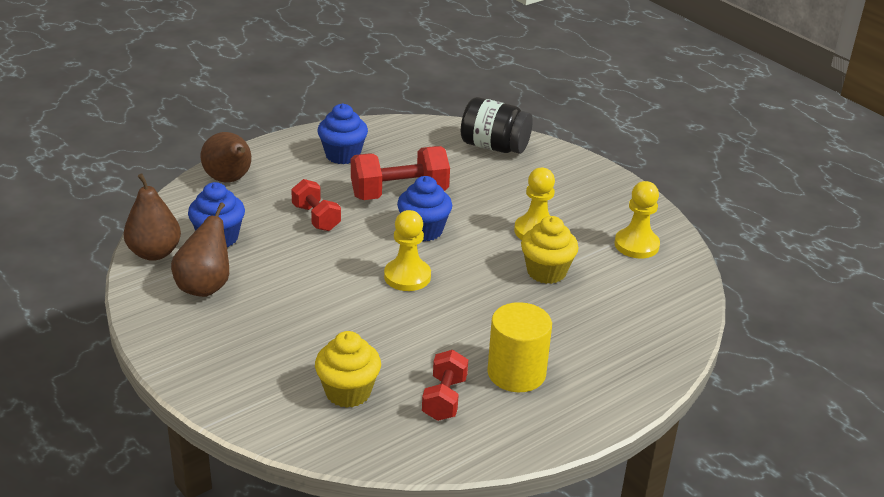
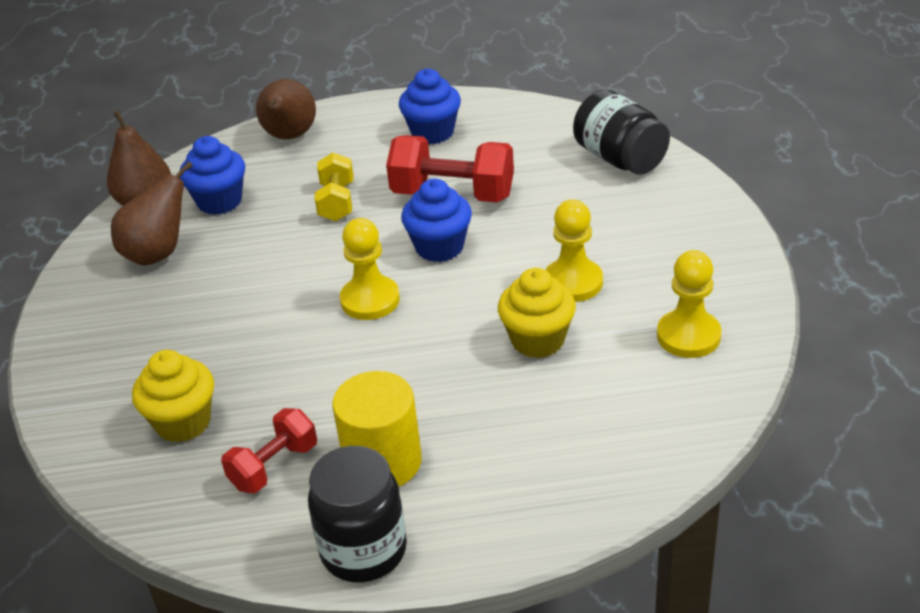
camera: 35 degrees right, 5 degrees up
(316, 218) = (337, 202): red dumbbell -> yellow dumbbell
(555, 428) = (363, 550): none -> black jar

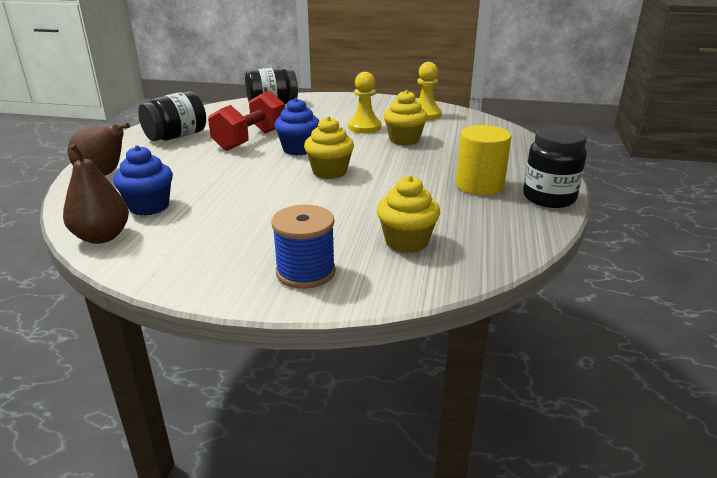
camera: 75 degrees left, 10 degrees down
(100, 361) = (305, 272): none -> blue spool
(158, 254) = (186, 237): brown pear -> none
(274, 466) = (468, 215): red dumbbell -> none
(337, 202) = (212, 169): yellow dumbbell -> none
(370, 300) = (329, 172): yellow pawn -> yellow cupcake
(432, 132) = (176, 136): blue cupcake -> black jar

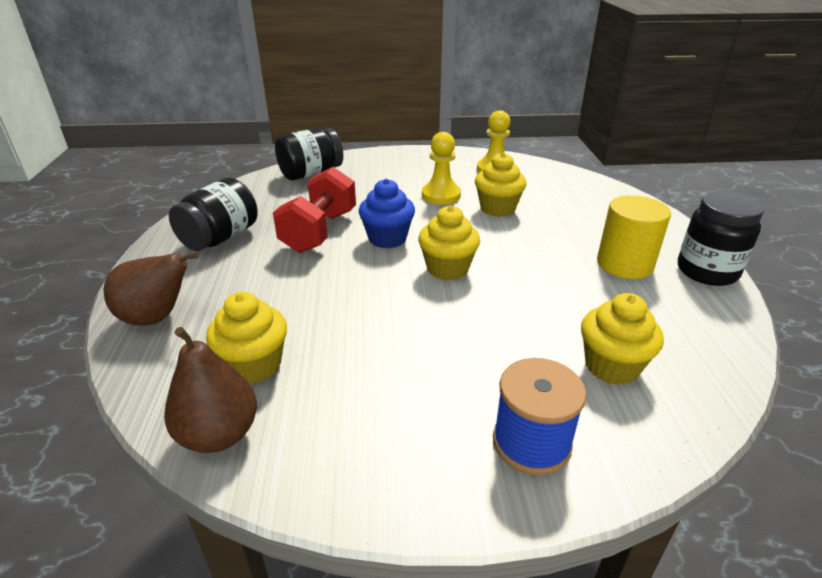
camera: 15 degrees left, 5 degrees up
(149, 206) = (254, 365): blue cupcake -> yellow cupcake

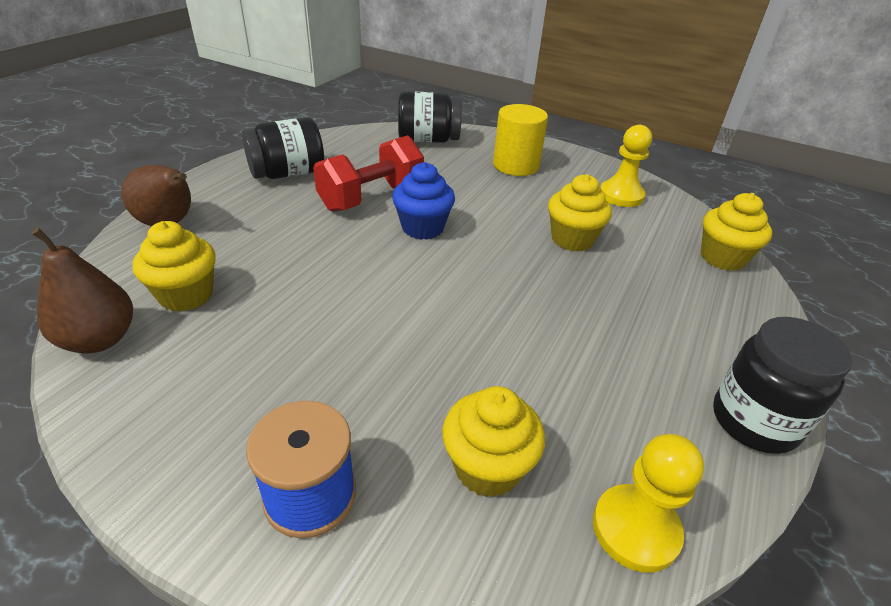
camera: 30 degrees right, 5 degrees up
(441, 195) = (527, 203): yellow pawn -> yellow pawn (635, 529)
(447, 269) = (443, 281): yellow cupcake -> yellow cupcake (722, 258)
(624, 264) = (649, 362): yellow cylinder -> yellow cylinder (515, 165)

